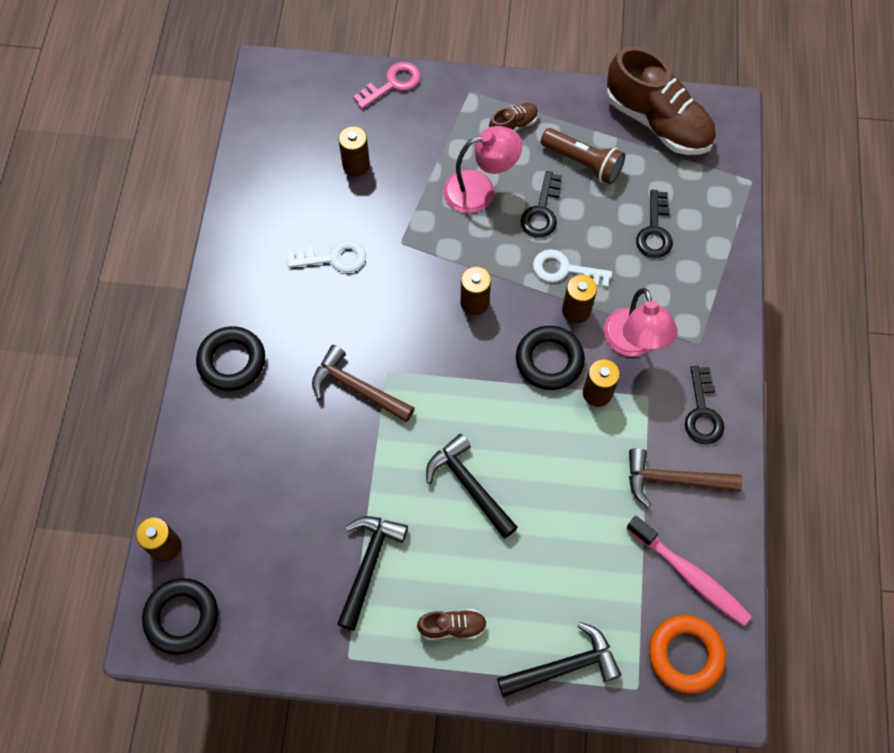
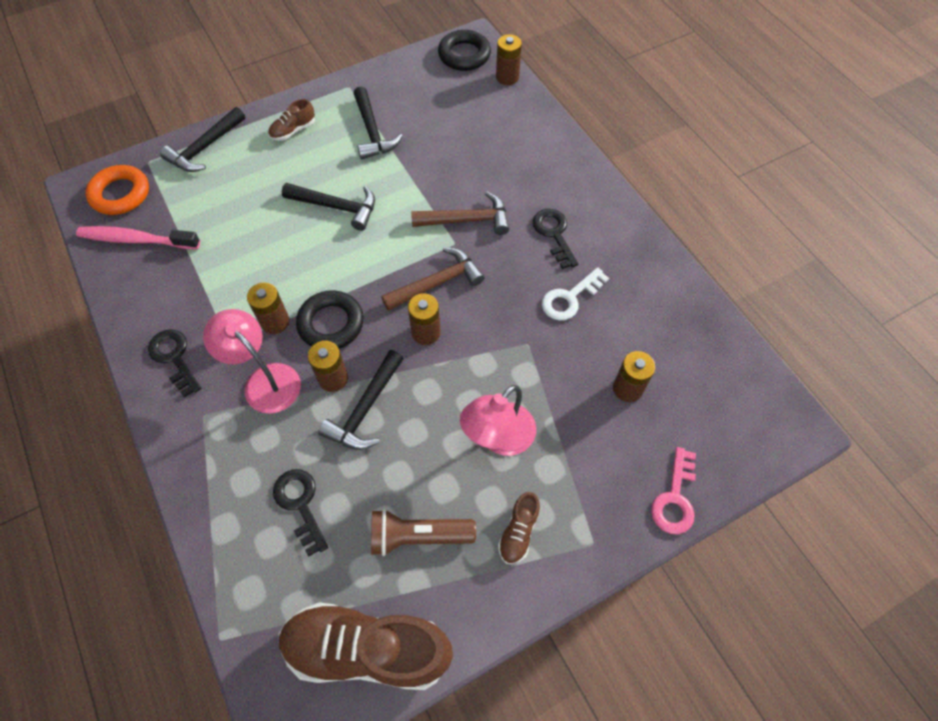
camera: 145 degrees right, 5 degrees down
(232, 361) = (571, 187): black ring -> none
(542, 211) = (425, 454): black key -> black key (554, 234)
(565, 270) = (366, 409): white key -> black hammer
(673, 480) = (177, 294): brown hammer -> brown hammer (437, 283)

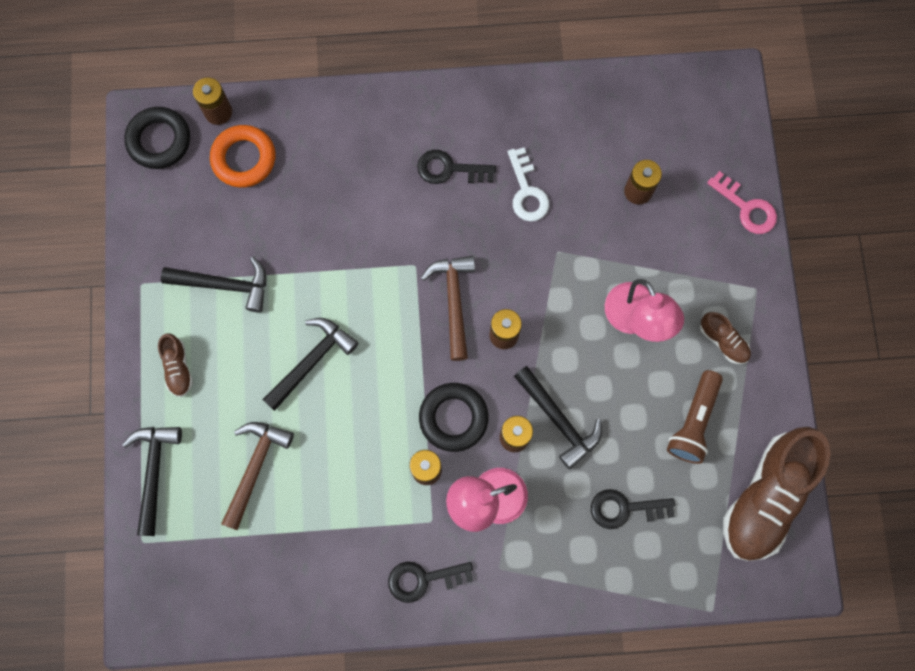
camera: 65 degrees left, 15 degrees up
(120, 194) = (177, 584): orange ring -> orange ring (244, 159)
(136, 240) = (253, 582): pink toothbrush -> none
(205, 148) = (154, 472): black hammer -> black hammer turned 150 degrees counterclockwise
(466, 220) = (392, 241): brown hammer -> brown hammer (255, 468)

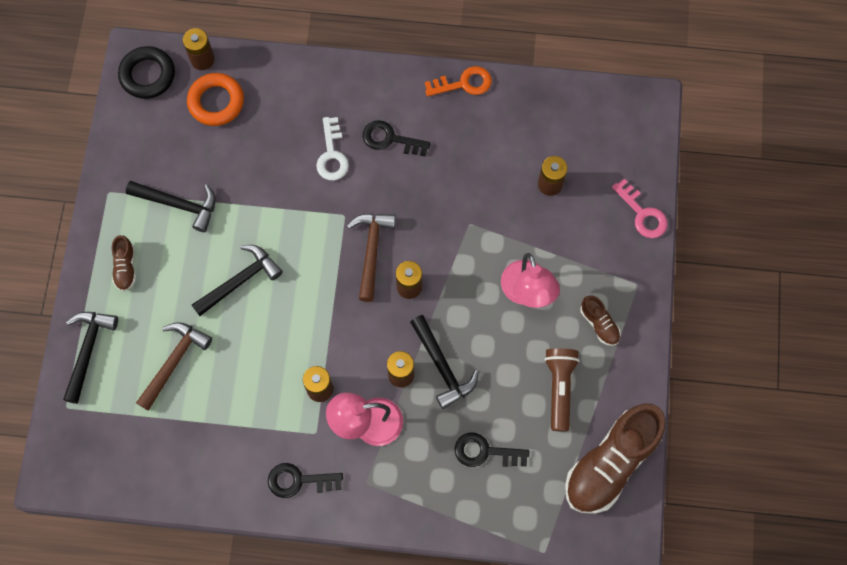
camera: 10 degrees right, 5 degrees down
(453, 418) = (352, 349): black ring -> none
(519, 92) = (463, 83): none -> orange key
(526, 191) = (453, 168): white key -> white key (332, 154)
(693, 422) = (559, 388): brown flashlight -> brown flashlight turned 150 degrees clockwise

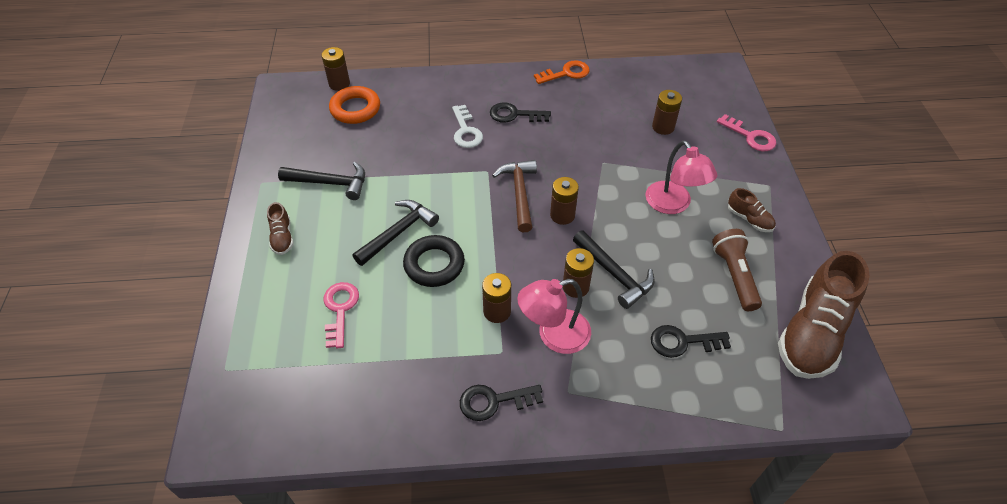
camera: 10 degrees left, 20 degrees down
(88, 351) = (247, 313): black hammer -> none
(147, 75) = (292, 99): black ring -> black ring (434, 264)
(174, 362) = (340, 310): brown hammer -> pink key

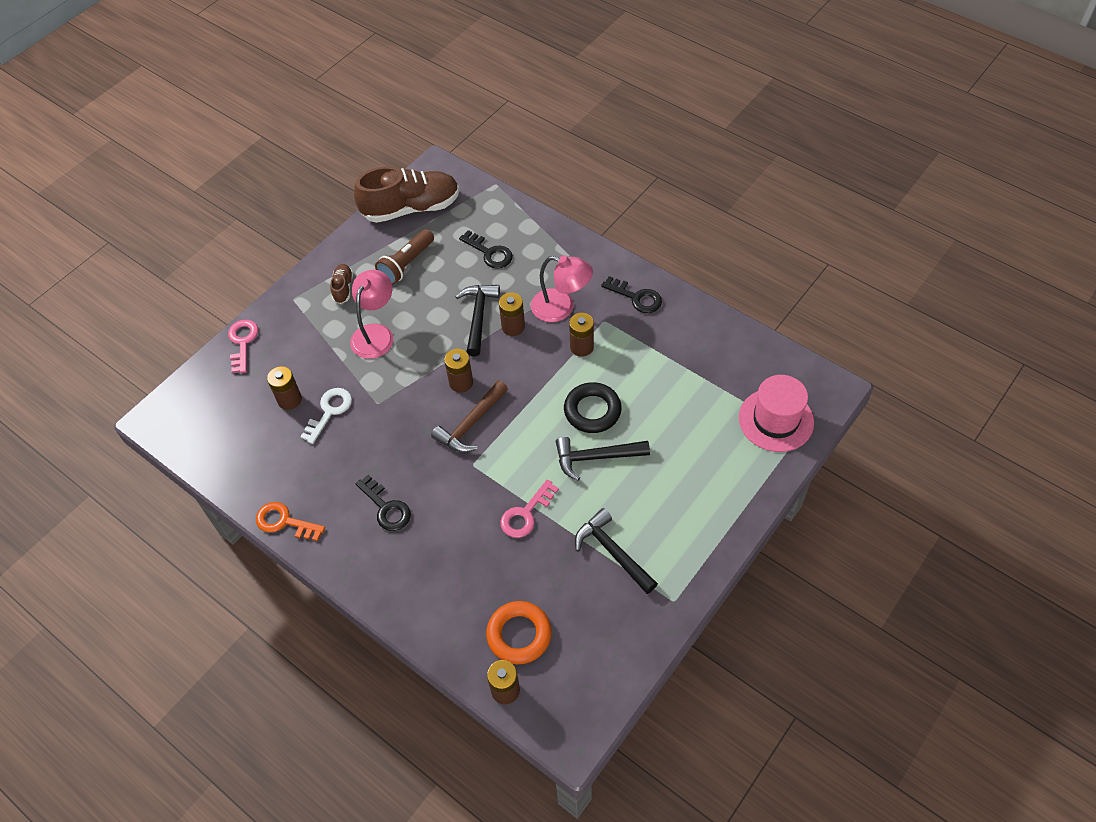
camera: 135 degrees left, 5 degrees up
(256, 368) = (776, 420): none -> pink hat
(282, 237) = (691, 521): brown shoe -> none
(340, 310) = (688, 423): pink key -> pink key (526, 514)
(466, 131) = (446, 522): white key -> white key (329, 411)

